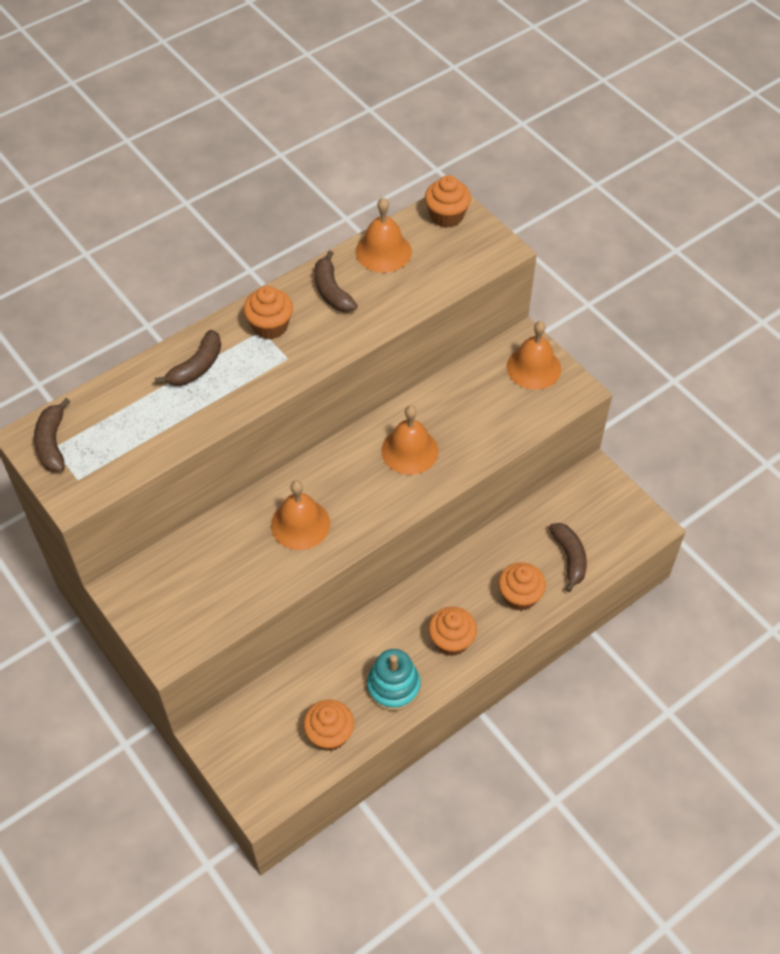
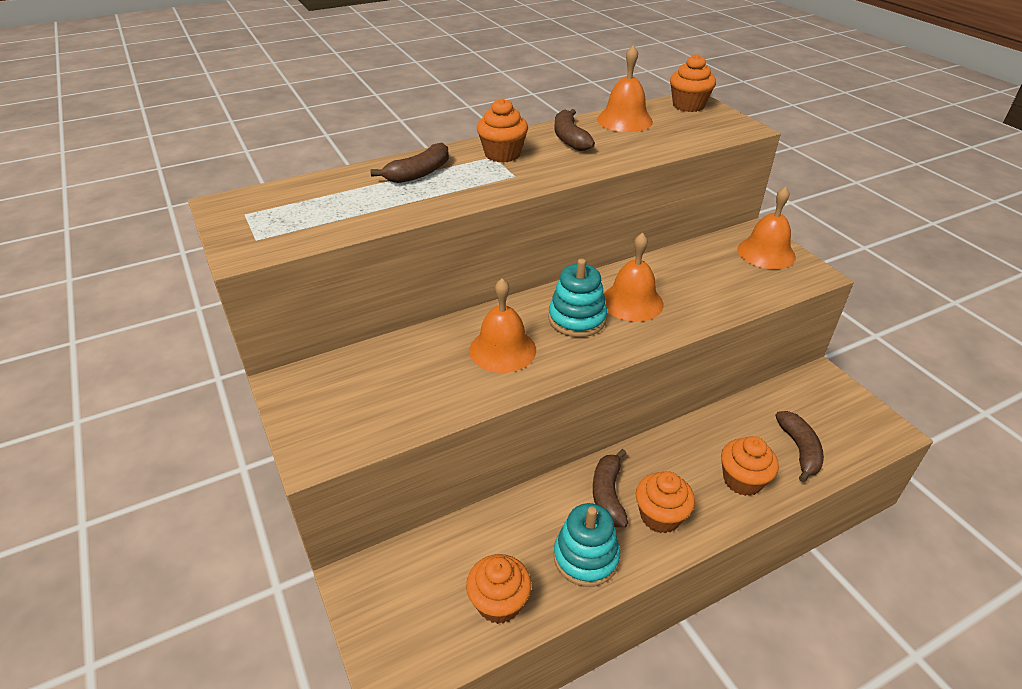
camera: 10 degrees right, 15 degrees down
(52, 443) = (245, 210): brown banana -> brown banana (608, 494)
(361, 479) = (577, 319): none -> turquoise stacking toy

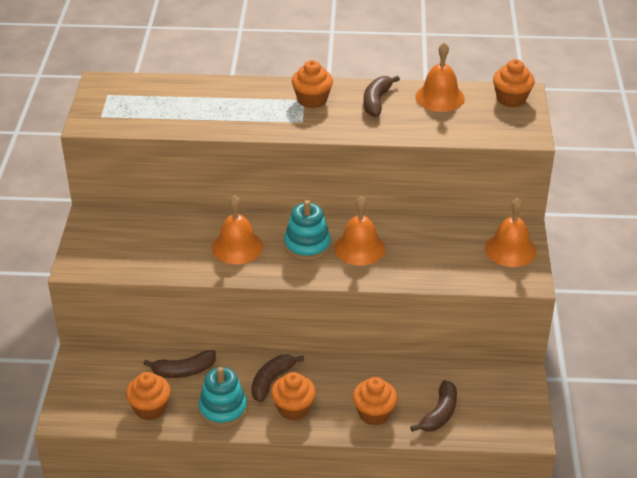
camera: 30 degrees right, 0 degrees up
(419, 173) = (239, 98): brown banana -> brown banana (184, 371)

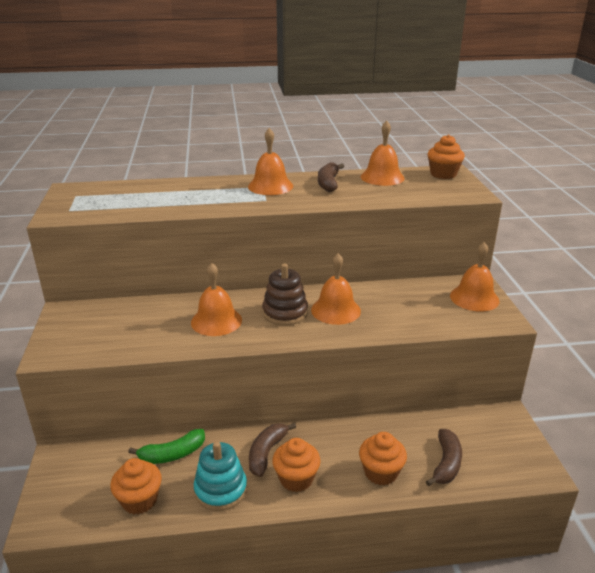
camera: 10 degrees left, 10 degrees down
(184, 371) = (172, 454): brown banana -> green banana
(307, 245) = (285, 313): turquoise stacking toy -> brown stacking toy
(312, 100) = (270, 186): orange cupcake -> orange bell

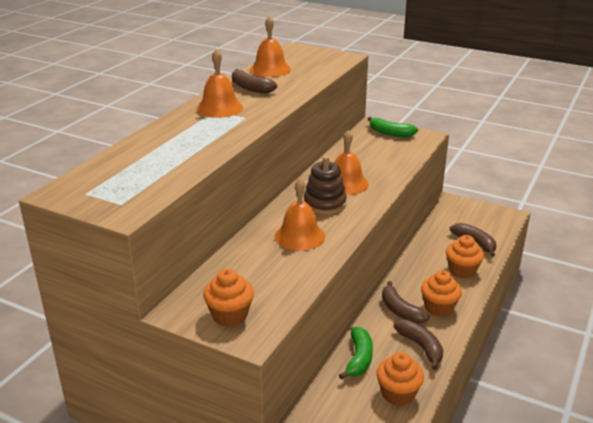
camera: 55 degrees left, 0 degrees up
(220, 490) = (421, 347): turquoise stacking toy -> brown banana
(443, 174) = (297, 52): orange cupcake -> orange cupcake (230, 315)
(474, 298) = (390, 133): orange bell -> green banana

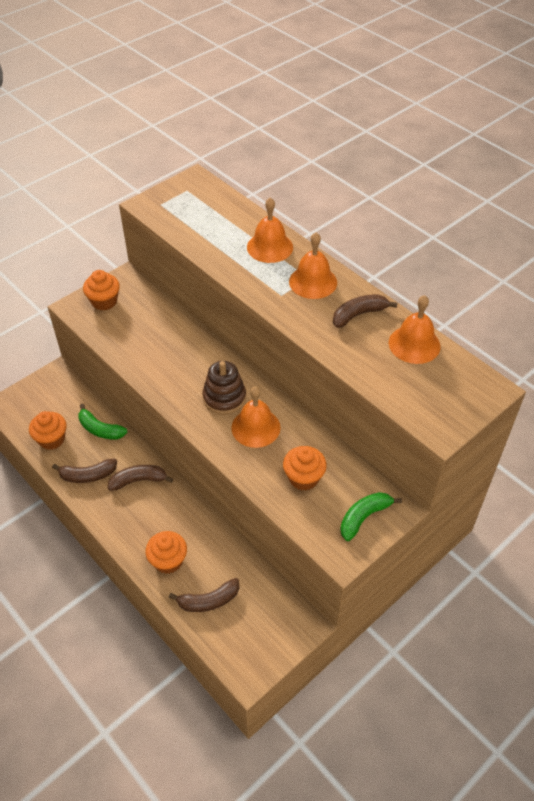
camera: 110 degrees right, 20 degrees up
(299, 236) = (179, 364): orange bell -> orange bell (270, 247)
(439, 307) = (126, 512): orange cupcake -> orange cupcake (303, 478)

